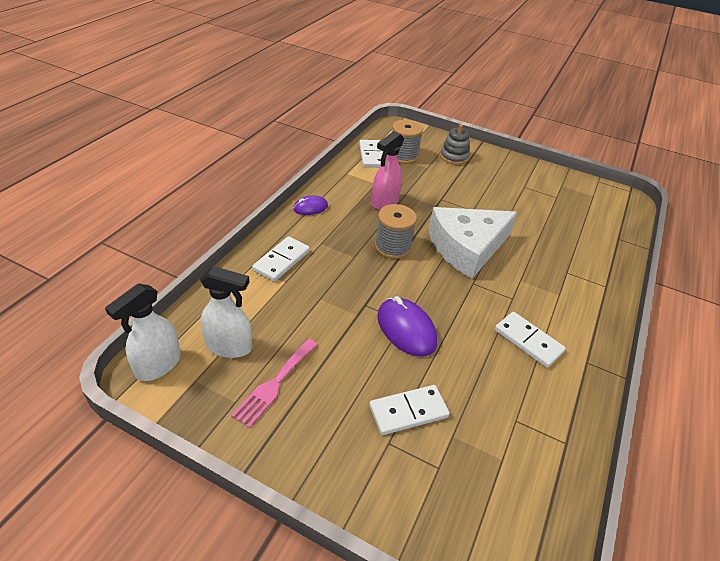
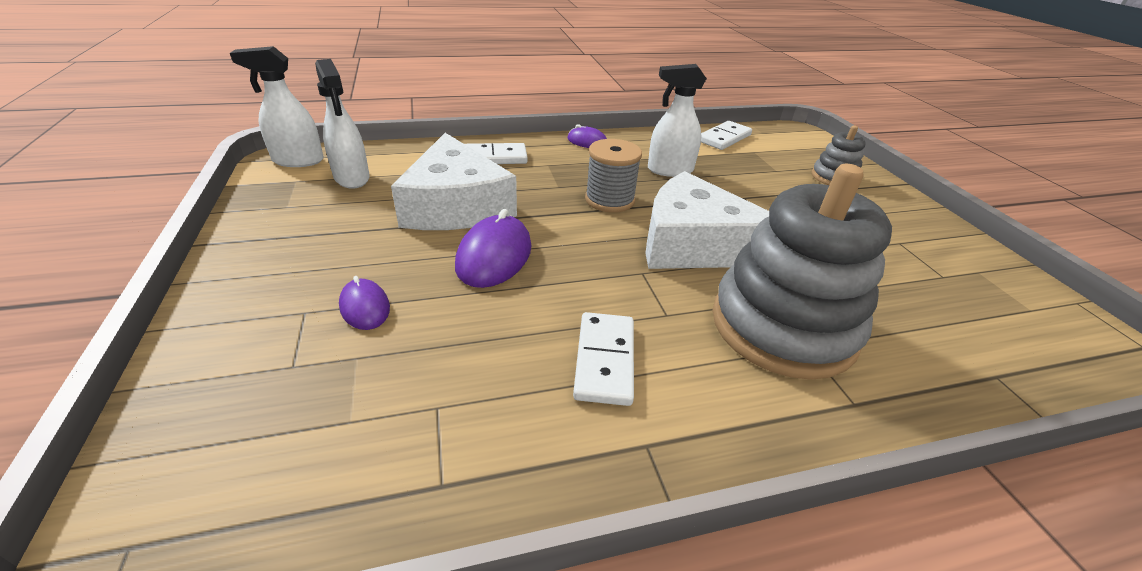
camera: 50 degrees right, 5 degrees down
(274, 384) = (327, 215): pink fork -> none
(329, 314) = (456, 205): none -> white cheese
(385, 202) = (669, 170): pink spray bottle -> white spray bottle
(403, 156) = (763, 152): grey spool -> none
(408, 411) = (365, 307): white domino -> purple mouse
(550, 269) = (782, 326): none -> grey stacking toy

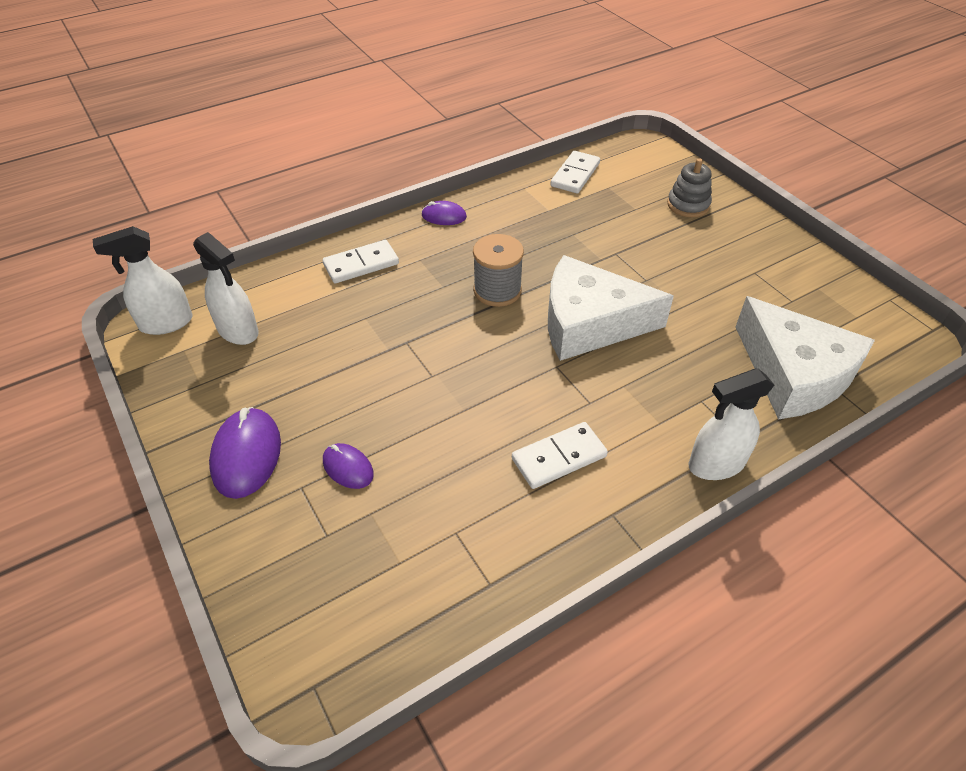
camera: 15 degrees left, 10 degrees up
(456, 205) = (360, 337): white cheese -> white cheese (793, 374)
(494, 256) = (426, 385): purple mouse -> purple mouse (246, 455)
(605, 360) = (559, 458): white domino -> white domino turned 75 degrees clockwise
(669, 170) = (538, 236): white spray bottle -> white spray bottle (716, 464)
(782, 326) = (680, 387): grey stacking toy -> none

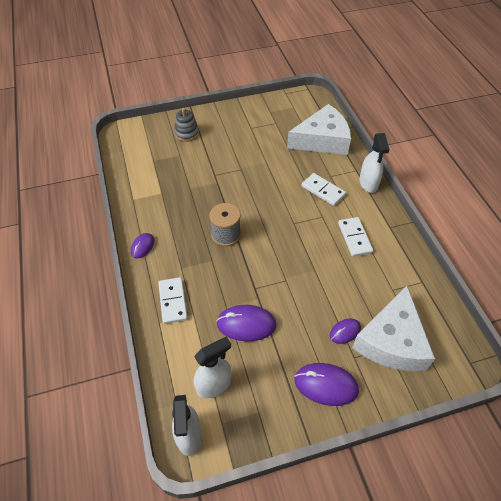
camera: 75 degrees left, 5 degrees up
(338, 344) = (246, 324): none -> purple mouse
(575, 175) = (132, 171): white domino -> white domino (323, 191)
(589, 323) = (266, 201): white cheese -> white cheese (392, 341)

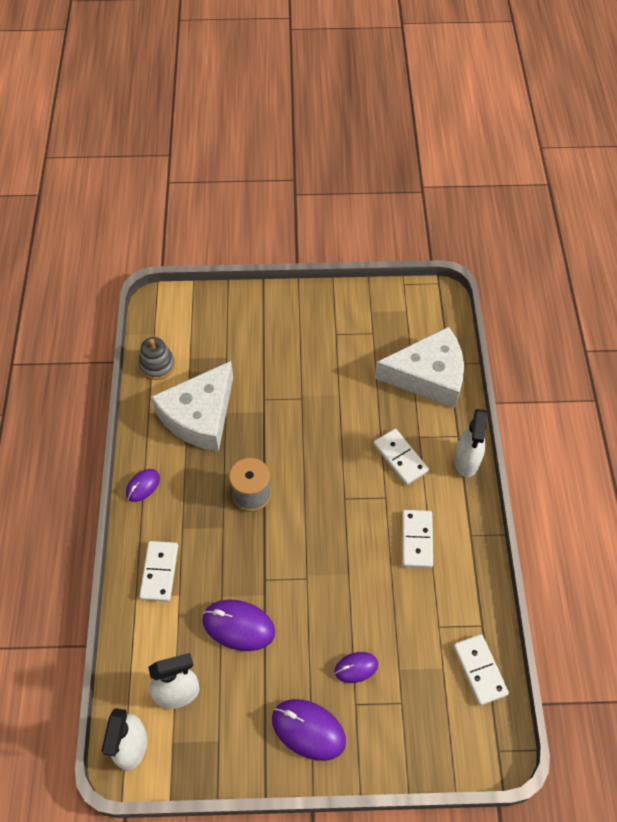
camera: 15 degrees right, 5 degrees up
(186, 133) = (245, 324): grey stacking toy -> grey stacking toy (157, 365)
(392, 341) = (410, 696): white cheese -> white cheese (200, 416)
(433, 311) = (479, 670): none -> white domino

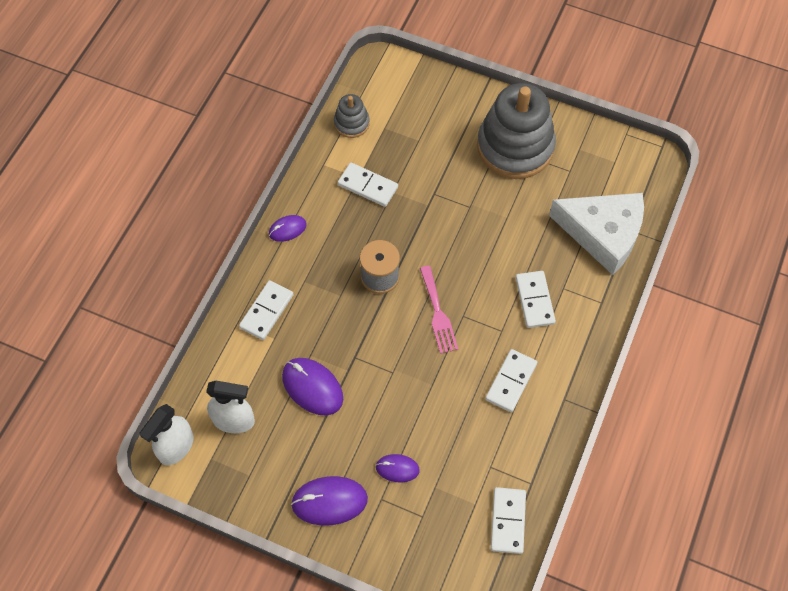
camera: 25 degrees right, 5 degrees up
(200, 416) = (368, 186): white cheese -> white domino
(308, 730) = (329, 501): purple mouse -> purple mouse turned 60 degrees counterclockwise
(315, 330) = (515, 147): none -> grey stacking toy
(321, 506) = (438, 313): none -> pink fork
(467, 461) = (597, 329): white spray bottle -> none

